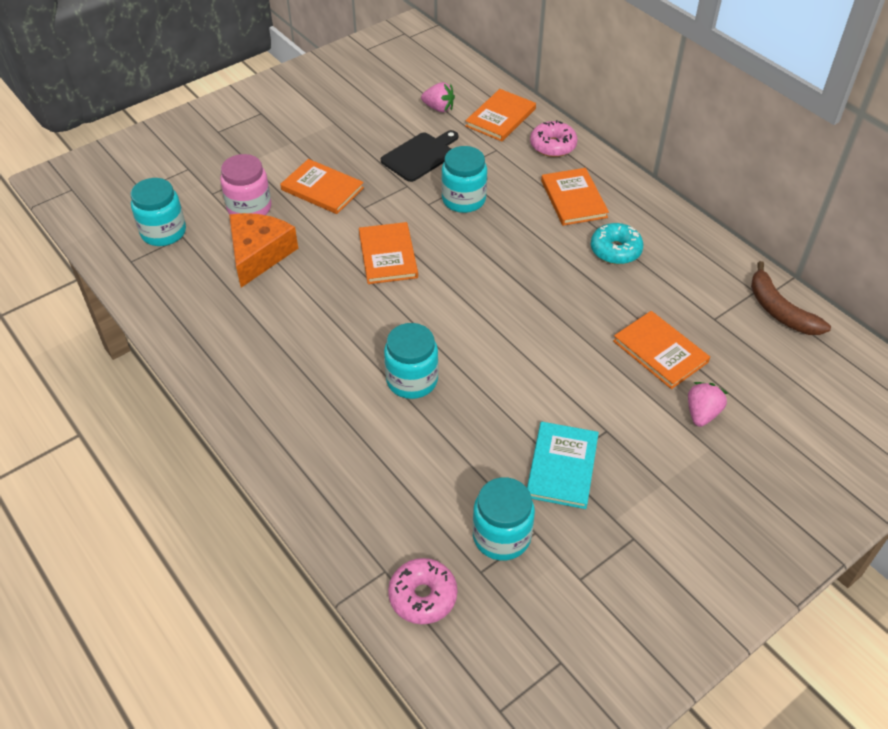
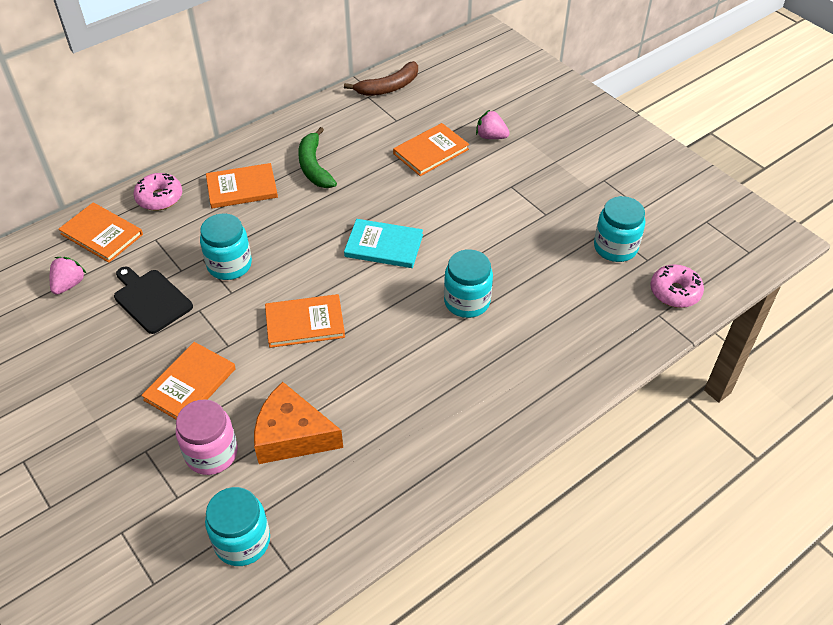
camera: 90 degrees left, 0 degrees up
(562, 467) = (548, 212): turquoise book -> turquoise book (384, 246)
(615, 250) = (314, 167): turquoise donut -> green banana

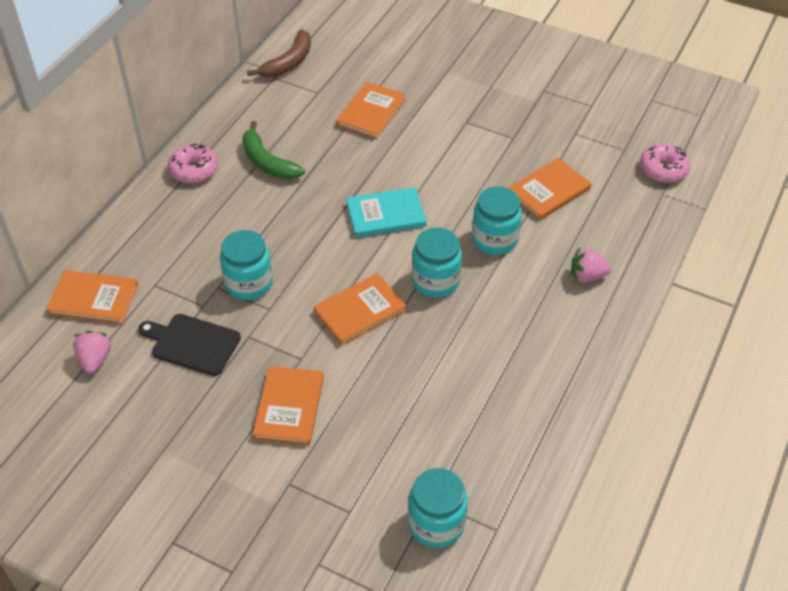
camera: 25 degrees left, 0 degrees up
(159, 198) = (129, 243): pink donut -> pink donut (194, 170)
(211, 453) = (354, 460): pink jar -> none
(242, 188) = (209, 206): orange book -> orange book (548, 191)
(292, 435) = (418, 415): orange cheese -> none
(491, 136) = (418, 81): pink strawberry -> pink strawberry (587, 276)
(615, 247) = (591, 147): turquoise jar -> turquoise jar (435, 281)

